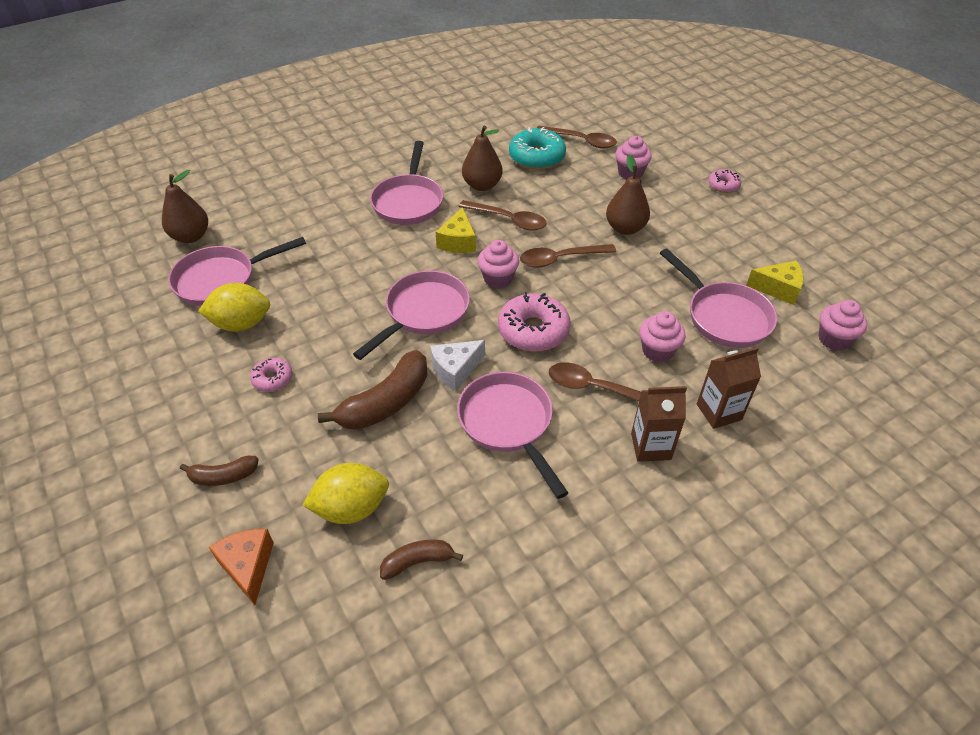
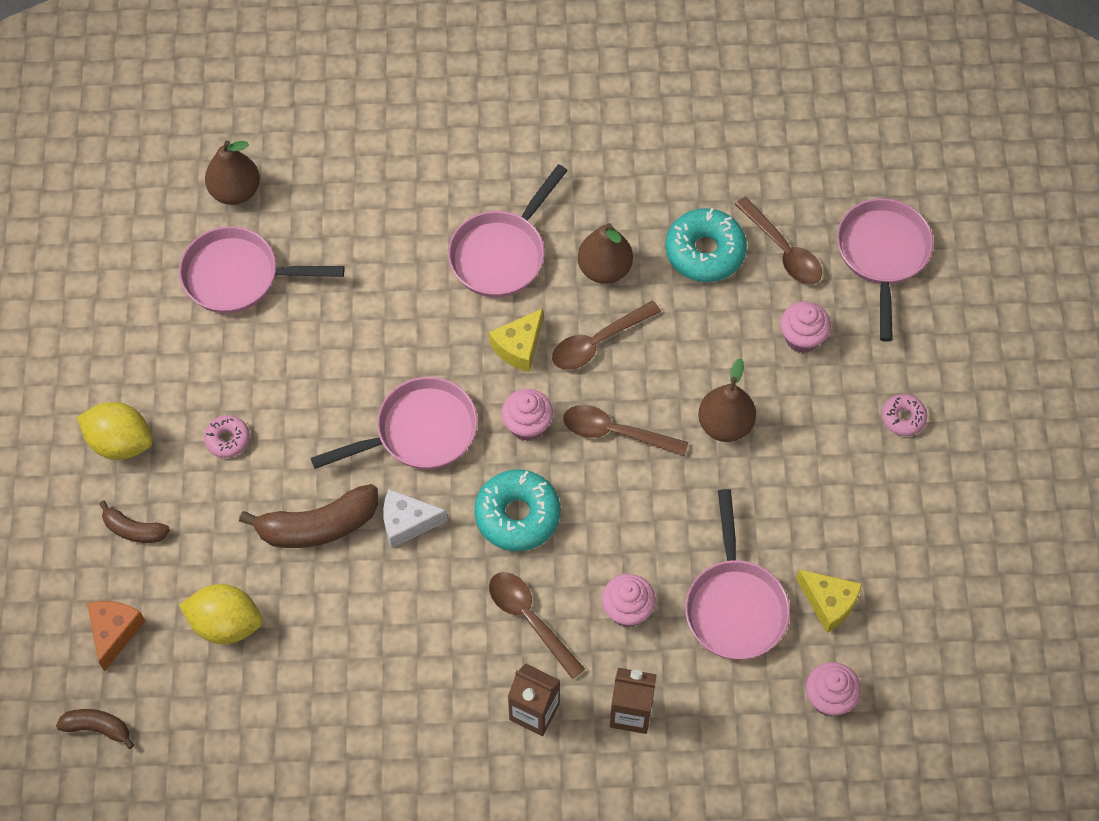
camera: 30 degrees right, 15 degrees up
(241, 324) = (231, 350): yellow lemon -> yellow lemon (120, 442)
(418, 562) = (252, 706): brown banana -> brown banana (98, 728)
(508, 220) = (598, 342): brown spoon -> brown spoon turned 90 degrees clockwise
(508, 424) = (417, 613): pink pan -> pink pan (882, 255)
(533, 330) = (517, 515): pink donut -> turquoise donut

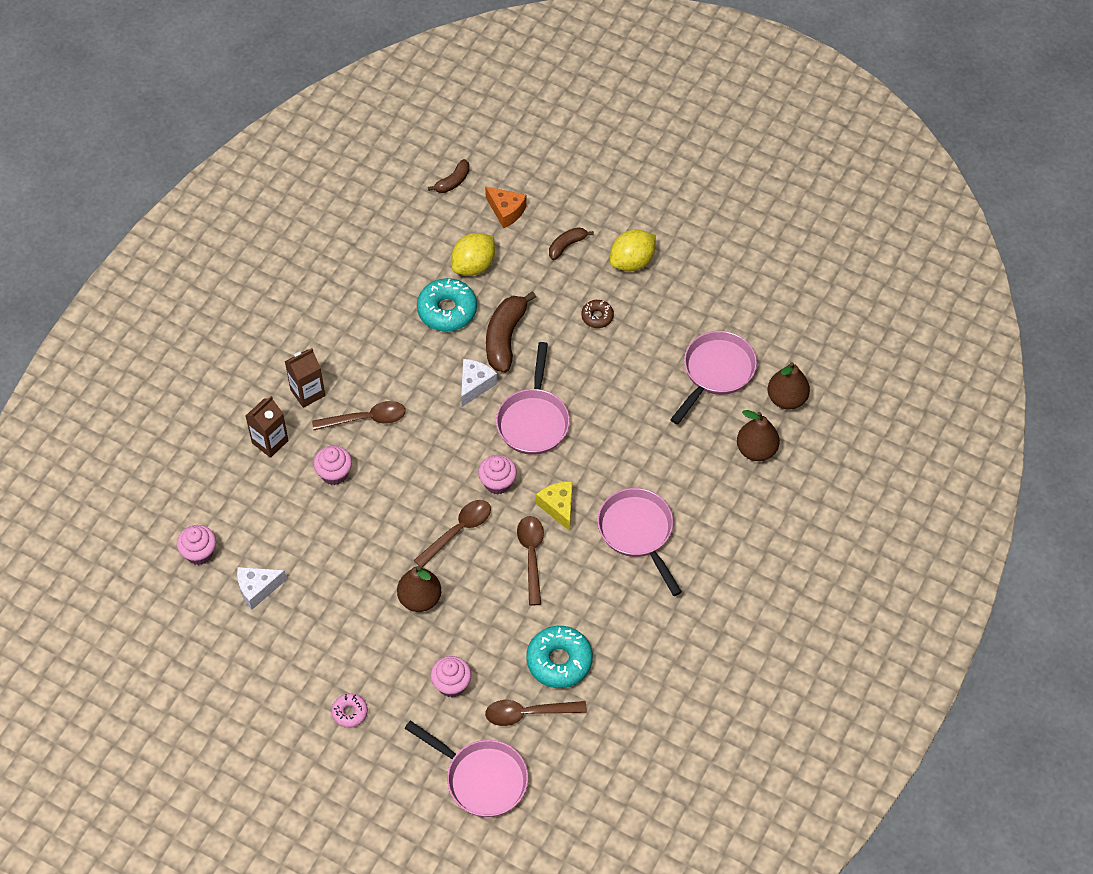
camera: 120 degrees right, 5 degrees down
(228, 439) = (597, 317): pink donut -> brown donut
(517, 515) = (439, 446): turquoise donut -> turquoise donut (447, 310)
(604, 269) = (586, 589): brown pear -> brown pear (756, 450)
(735, 606) = (294, 534): pink pan -> none
(829, 603) = (257, 589): yellow cheese -> white cheese

